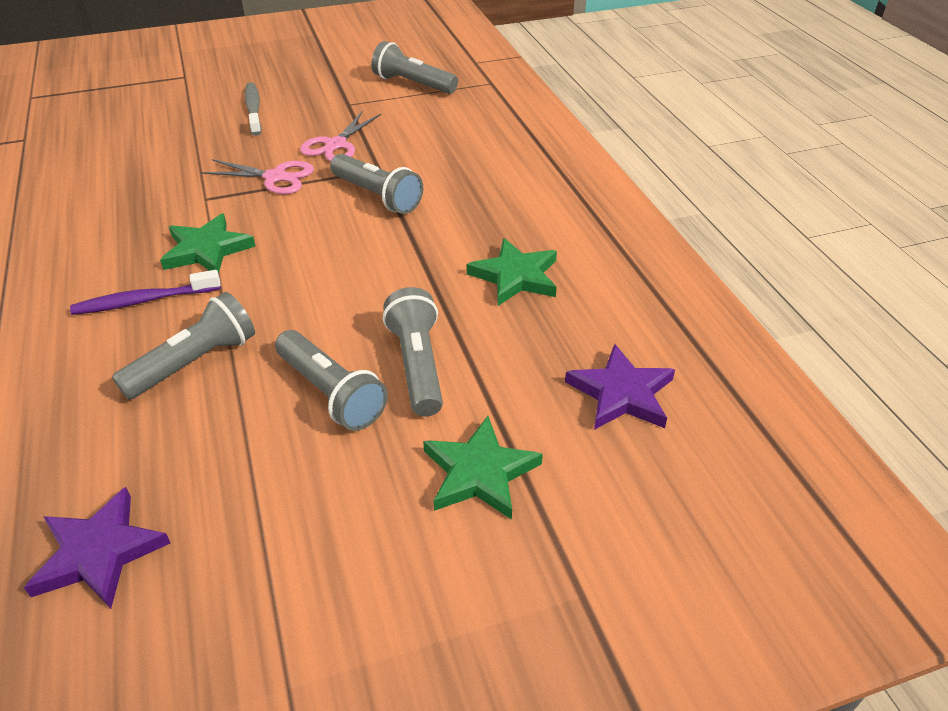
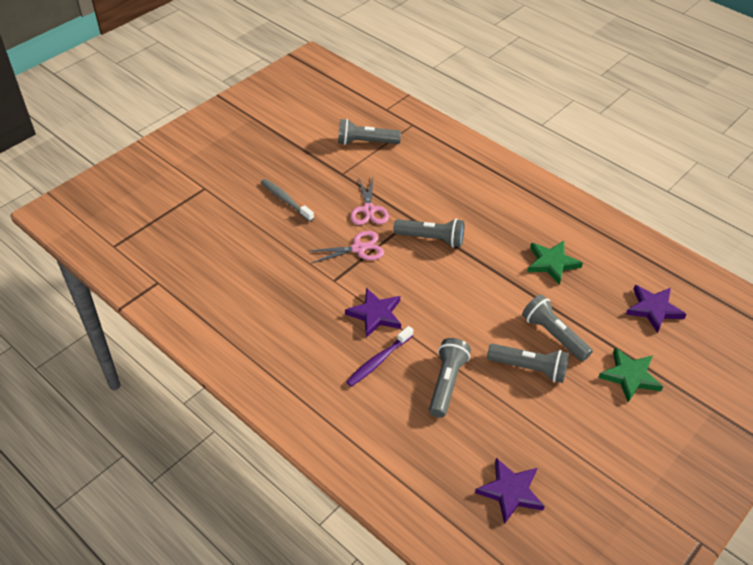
camera: 30 degrees left, 5 degrees up
(207, 250) = (375, 314): green star -> purple star

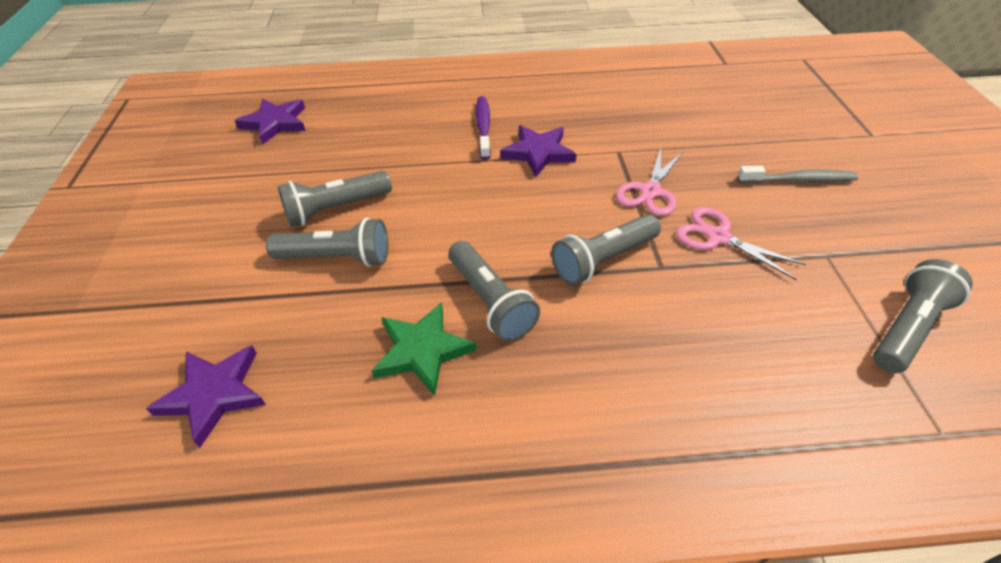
camera: 135 degrees right, 0 degrees up
(447, 383) = (405, 149): grey flashlight -> grey flashlight (490, 301)
(630, 376) = (207, 276): green star -> none

